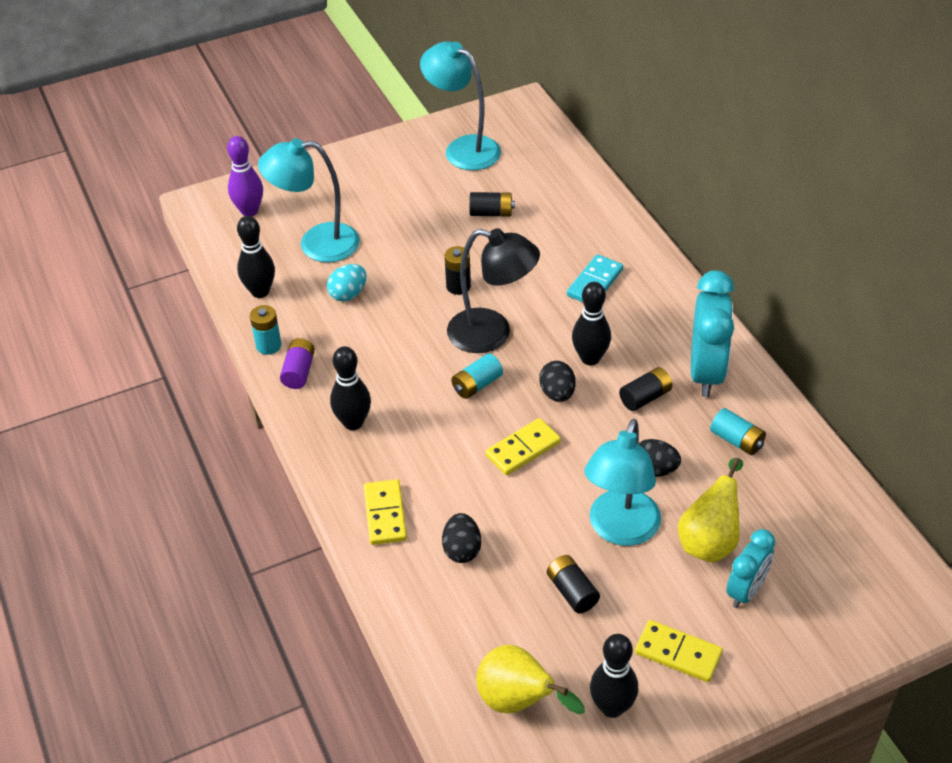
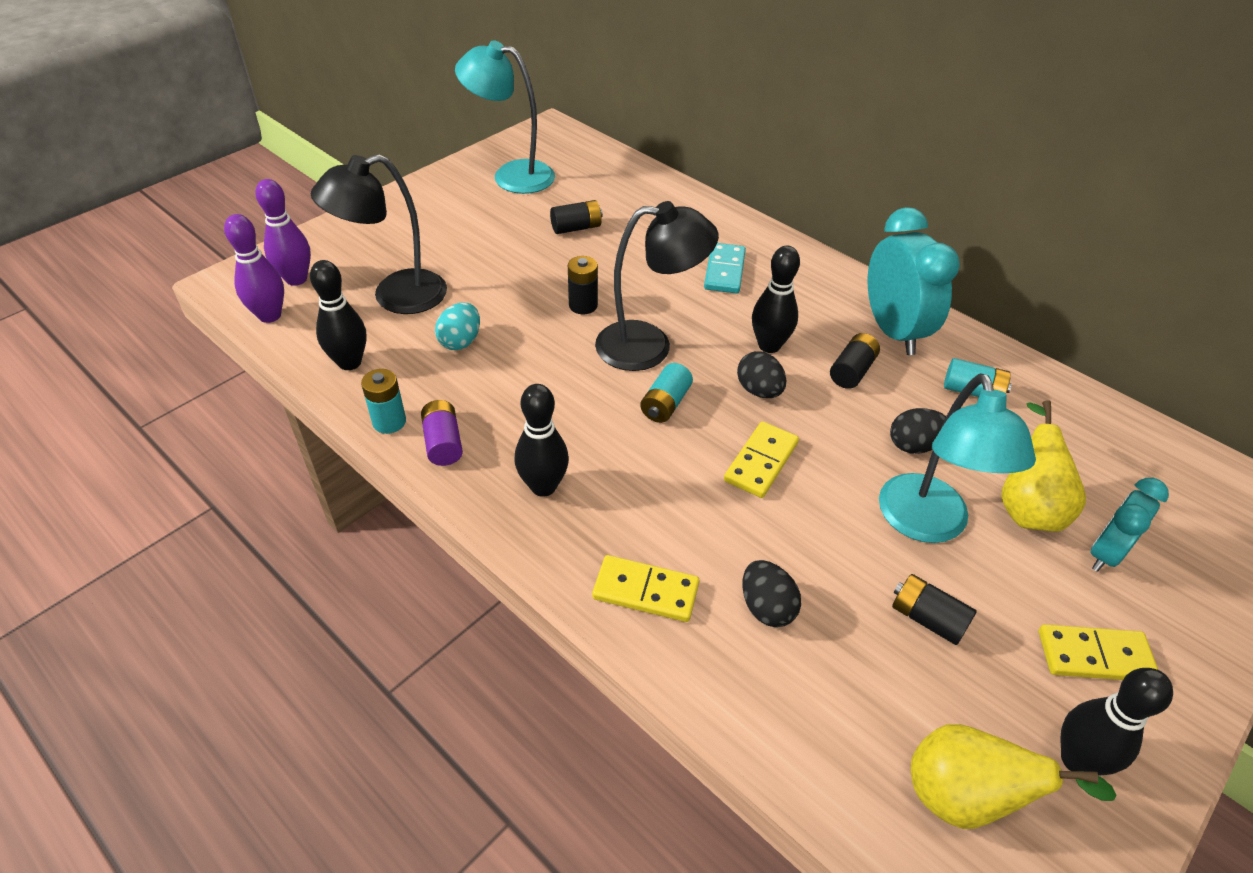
camera: 25 degrees left, 0 degrees up
(218, 238) = (270, 315): none -> purple bowling pin
(316, 244) = (395, 296): turquoise lamp -> black lamp
(385, 514) = (645, 591): yellow domino -> yellow domino turned 45 degrees counterclockwise
(746, 591) = (1105, 553): turquoise clock -> turquoise clock turned 150 degrees counterclockwise

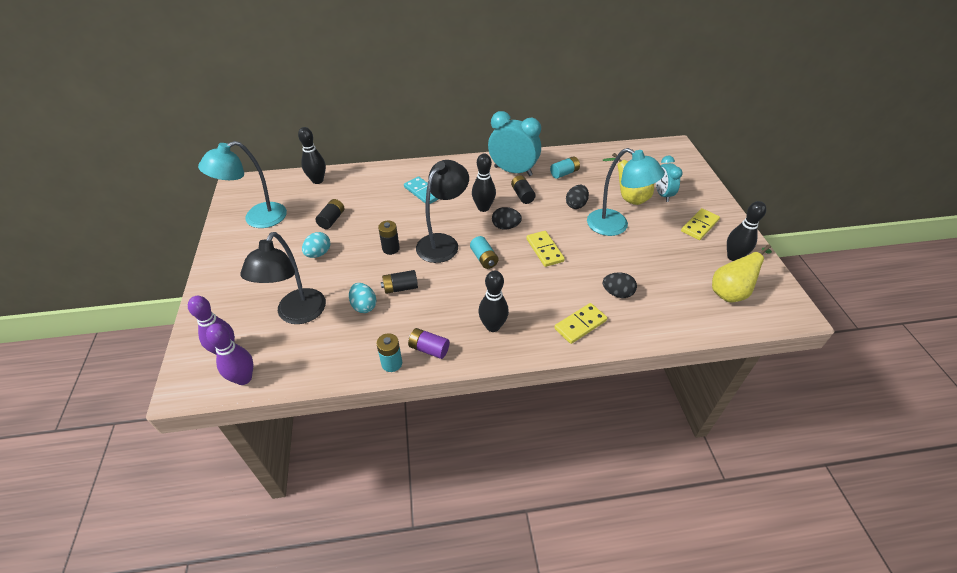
camera: 50 degrees left, 0 degrees up
(349, 362) = (328, 359): black bowling pin -> black bowling pin (317, 180)
(507, 253) = (318, 253): none -> turquoise egg
(927, 618) = (655, 254): black battery -> black battery (400, 288)

